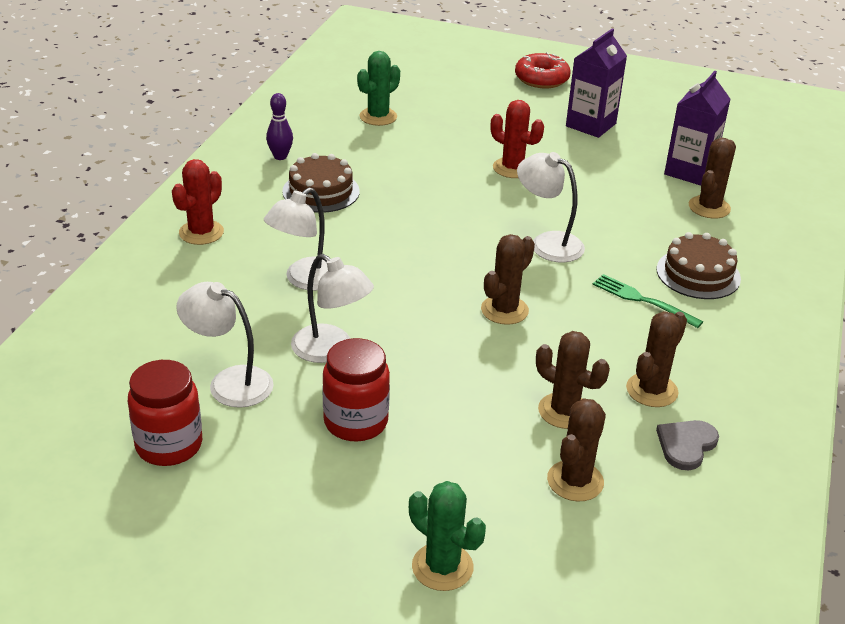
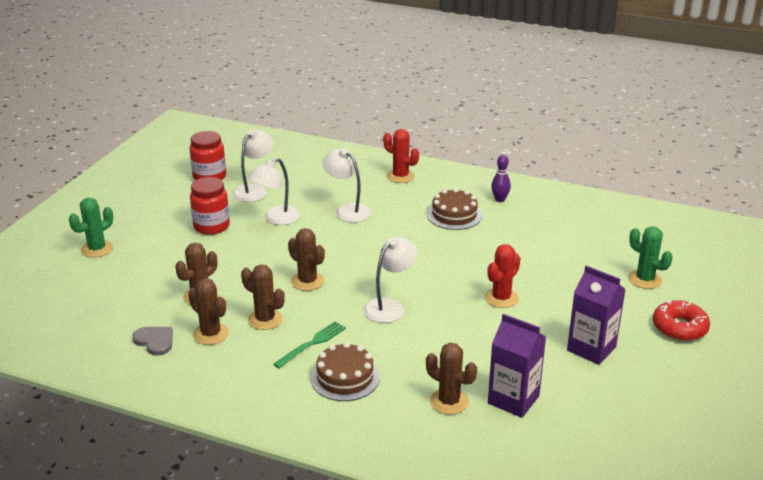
camera: 95 degrees right, 5 degrees down
(378, 117) = (572, 238): green cactus -> green cactus (645, 279)
(575, 481) = (140, 295): brown cactus -> brown cactus (265, 319)

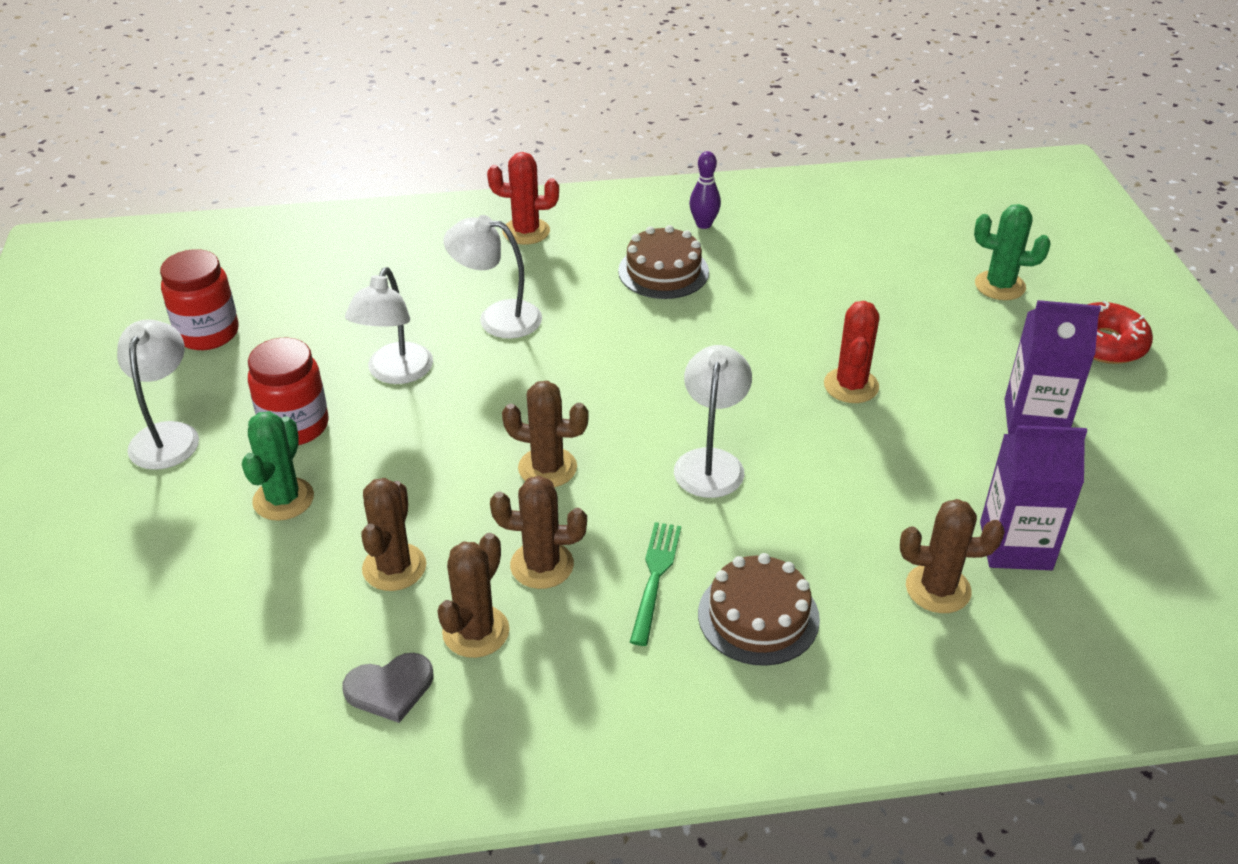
camera: 30 degrees left, 10 degrees up
(97, 249) = (116, 549): green cactus -> green cactus (283, 499)
(155, 341) = (390, 688): grey heart -> grey heart turned 150 degrees clockwise
(210, 334) = (476, 631): brown cactus -> brown cactus turned 75 degrees counterclockwise
(254, 190) = (310, 332): white lamp -> white lamp (167, 435)

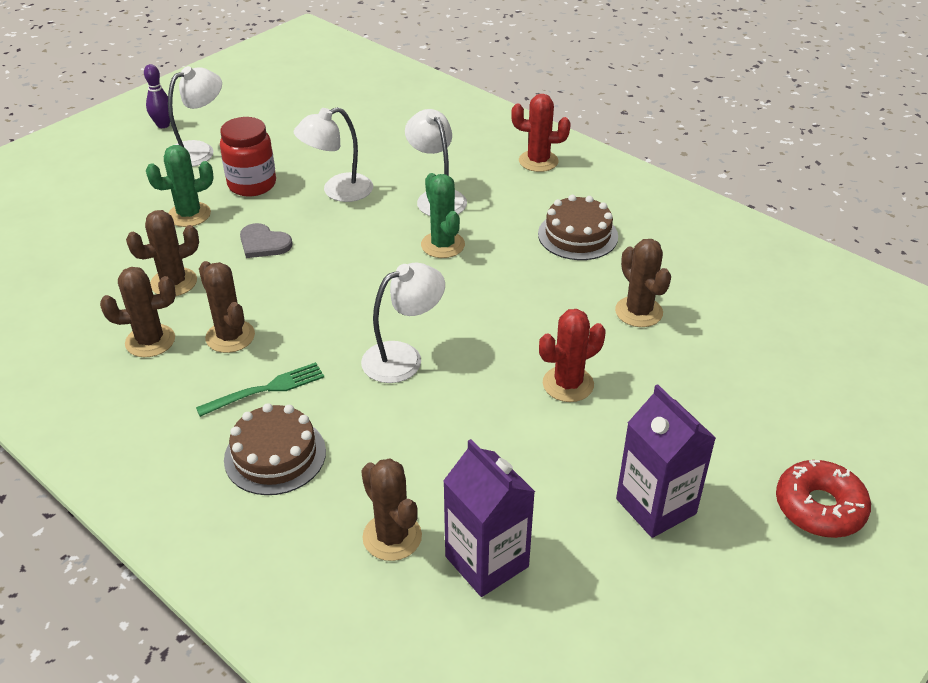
camera: 50 degrees right, 0 degrees up
(208, 333) = (294, 114): red jar -> none
(390, 688) = (78, 334): grey heart -> grey heart (263, 243)
(526, 231) = (538, 161): red cactus -> red cactus turned 45 degrees counterclockwise
(547, 468) = (319, 292): brown cactus -> brown cactus (638, 312)
(703, 224) = (657, 225): purple bowling pin -> purple bowling pin (163, 125)
(999, 286) = (807, 407): green cactus -> green cactus (442, 245)

